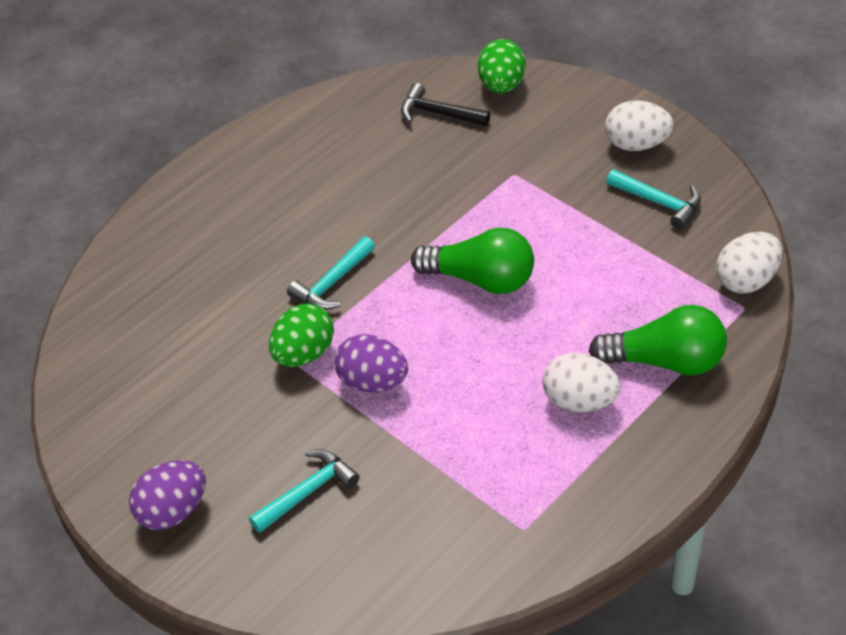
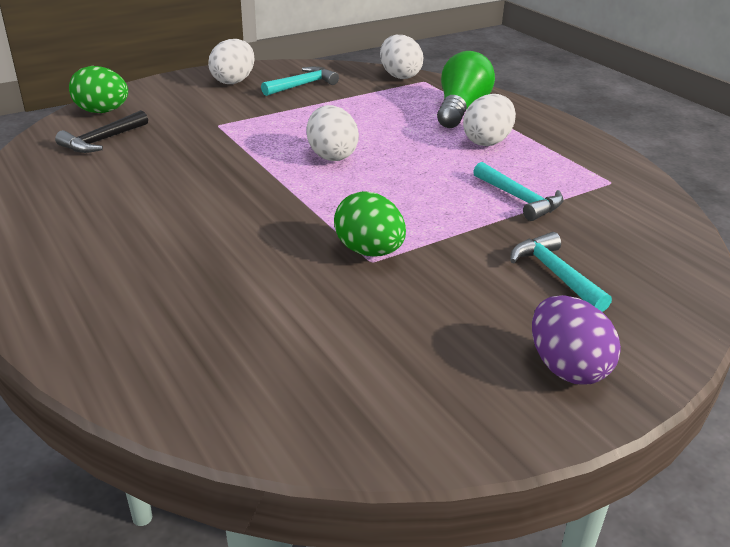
camera: 80 degrees left, 15 degrees down
(332, 283) = (281, 223): turquoise hammer -> turquoise hammer (520, 199)
(373, 382) = (426, 220): purple egg -> none
(481, 279) = (331, 155): green light bulb -> white egg

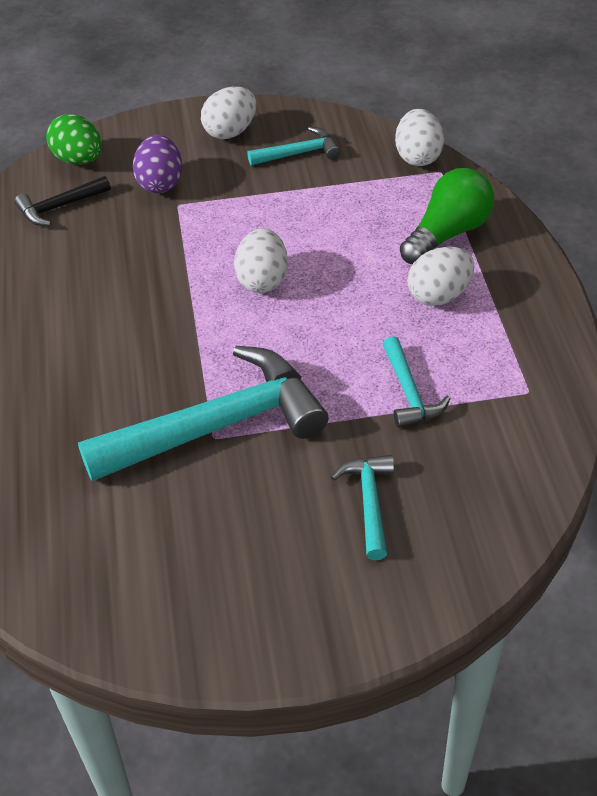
camera: 25 degrees right, 15 degrees up
(369, 251) = (218, 425): green egg -> turquoise hammer
(567, 368) = (298, 610): purple egg -> purple egg (160, 183)

